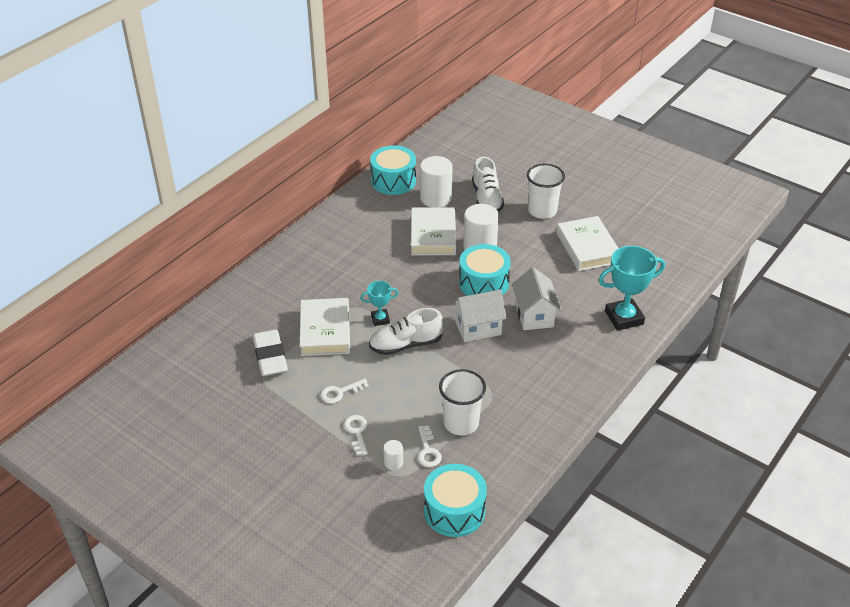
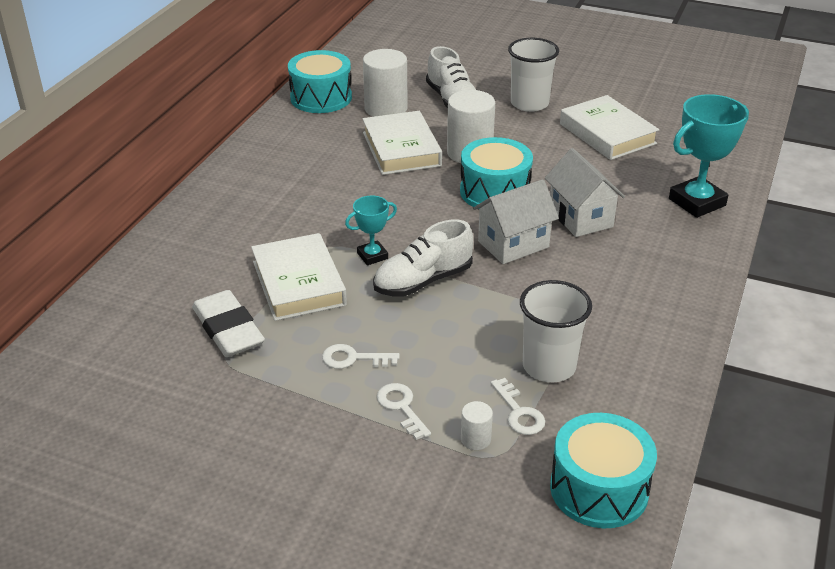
camera: 15 degrees left, 5 degrees down
(340, 392) = (353, 358): white key -> white key turned 45 degrees clockwise

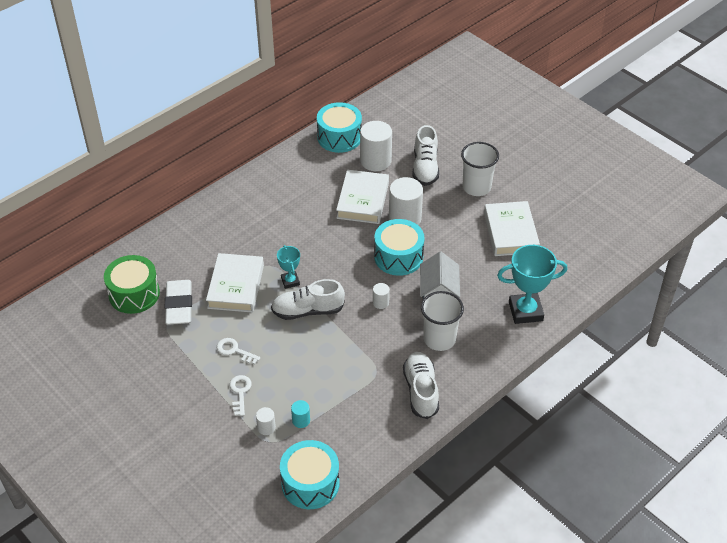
camera: 25 degrees right, 10 degrees up
(146, 336) = (134, 294): none -> green drum
(372, 256) = (290, 281): turquoise trophy -> turquoise trophy turned 75 degrees clockwise
(513, 244) = (380, 302): white house -> white cylinder
(519, 412) = (301, 420): white key -> turquoise cylinder
(549, 366) = (339, 397): white cup -> white cup (439, 339)
(650, 323) = (421, 391): none -> white shoe

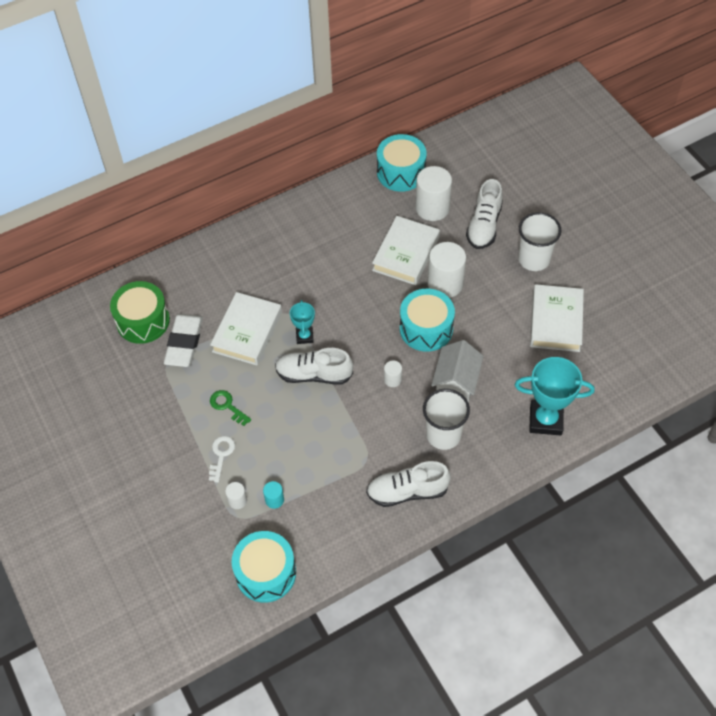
camera: 15 degrees right, 10 degrees up
(234, 350) = (227, 406): white key -> green key
(421, 391) = (407, 491): white shoe -> white shoe turned 105 degrees counterclockwise

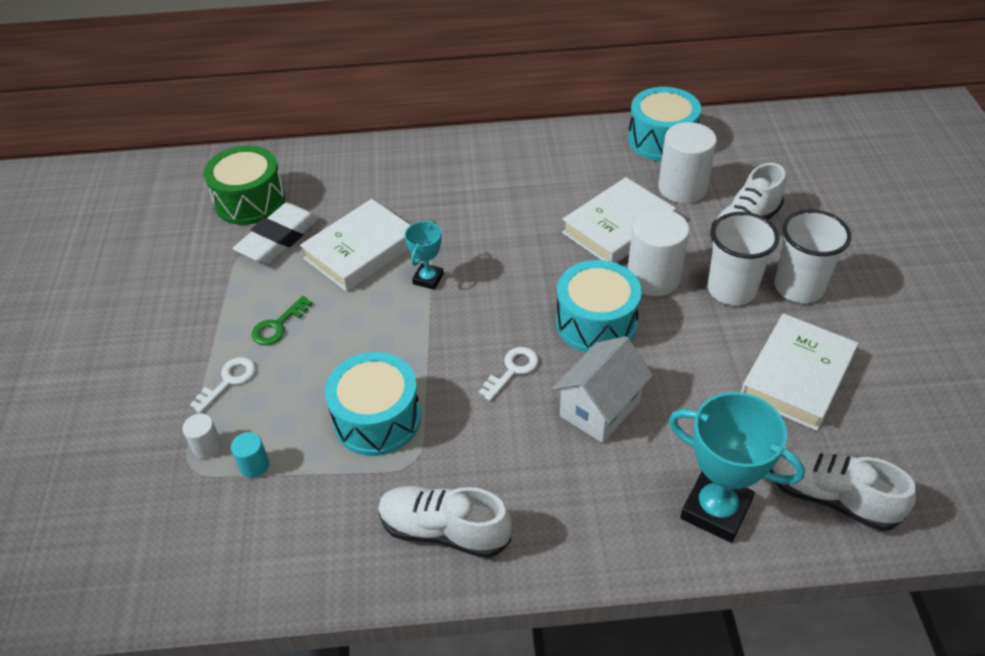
camera: 25 degrees right, 10 degrees down
(227, 406) = (278, 325): green key -> green key turned 120 degrees counterclockwise
(266, 573) = (173, 562): turquoise drum -> turquoise drum (377, 419)
(314, 374) = (411, 327): white shoe -> white shoe (830, 496)
(392, 379) = (512, 370): white cylinder -> white key
(443, 435) = (544, 470): white cup -> white cup (731, 289)

